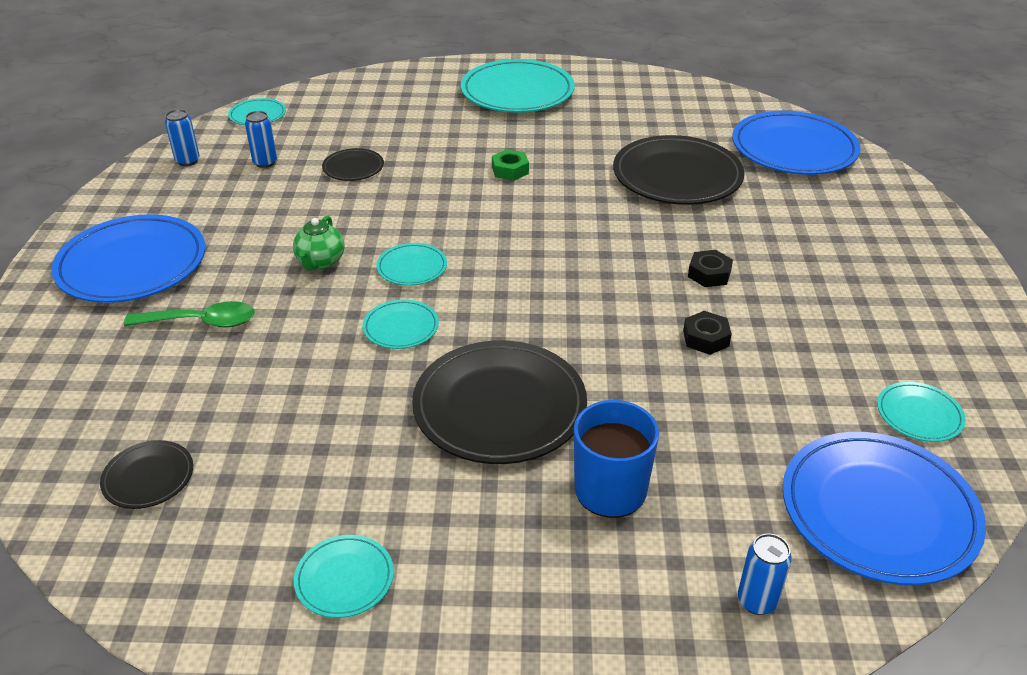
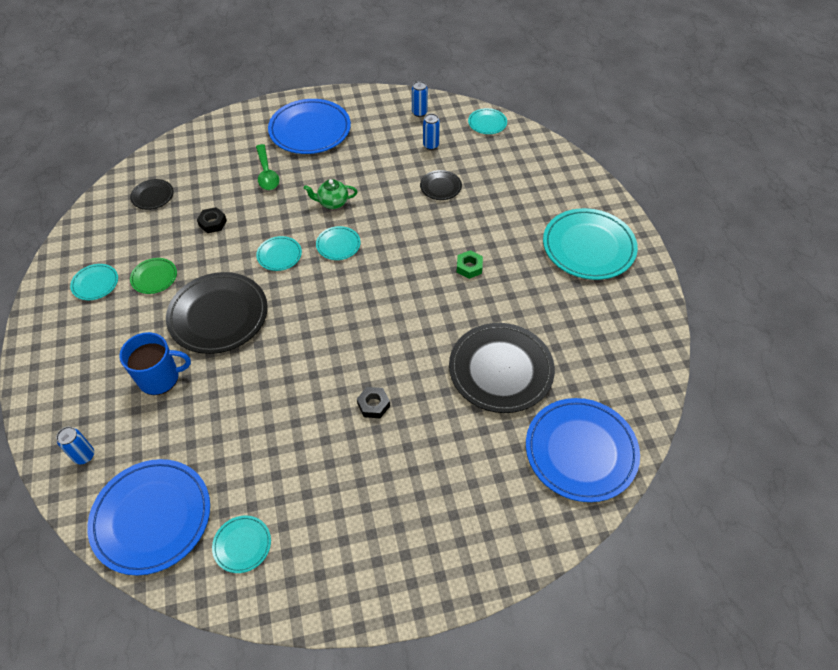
camera: 75 degrees right, 15 degrees up
(373, 485) = (154, 277): none -> green plate
(706, 338) = (300, 410): black nut -> black nut (213, 223)

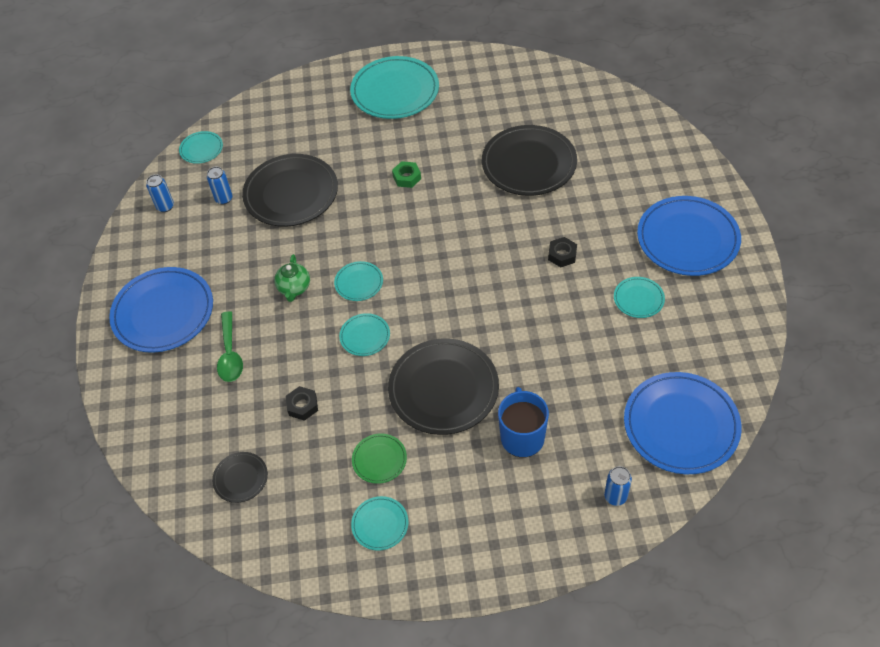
camera: 80 degrees left, 0 degrees up
(242, 545) = (703, 350): turquoise plate -> turquoise plate (638, 299)
(267, 173) = (230, 354): green spoon -> green spoon turned 90 degrees clockwise
(440, 187) = (291, 193): black plate -> black plate, size x2.09
(581, 451) = (610, 121): blue plate -> blue plate (687, 239)

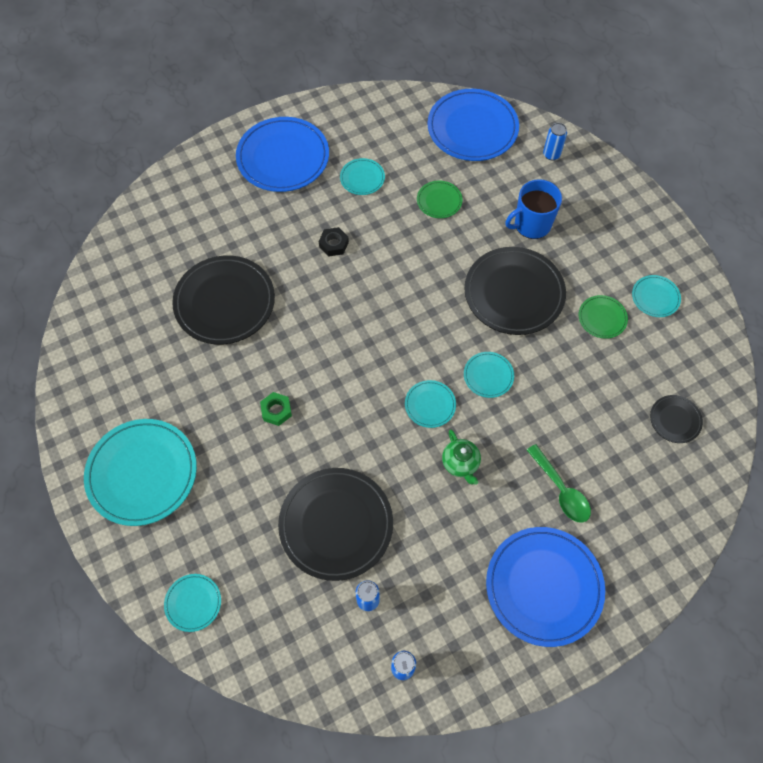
camera: 115 degrees left, 10 degrees up
(201, 149) = (297, 671): turquoise plate -> turquoise plate (193, 603)
(230, 354) = (561, 490): green spoon -> green spoon turned 90 degrees clockwise
(294, 288) = (460, 463): green teapot -> green teapot turned 90 degrees clockwise
(302, 406) = (583, 399): black nut -> none
(585, 359) = (439, 201): none -> green plate

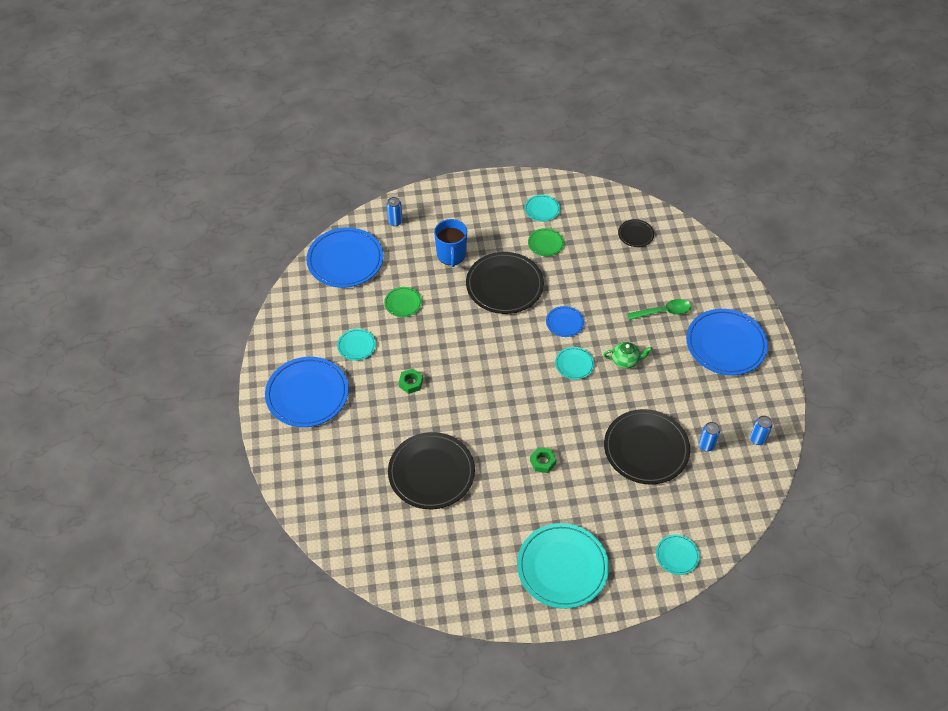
camera: 70 degrees left, 10 degrees down
(334, 244) = (411, 383): black nut -> green nut
(488, 376) = (564, 323): turquoise plate -> blue plate

